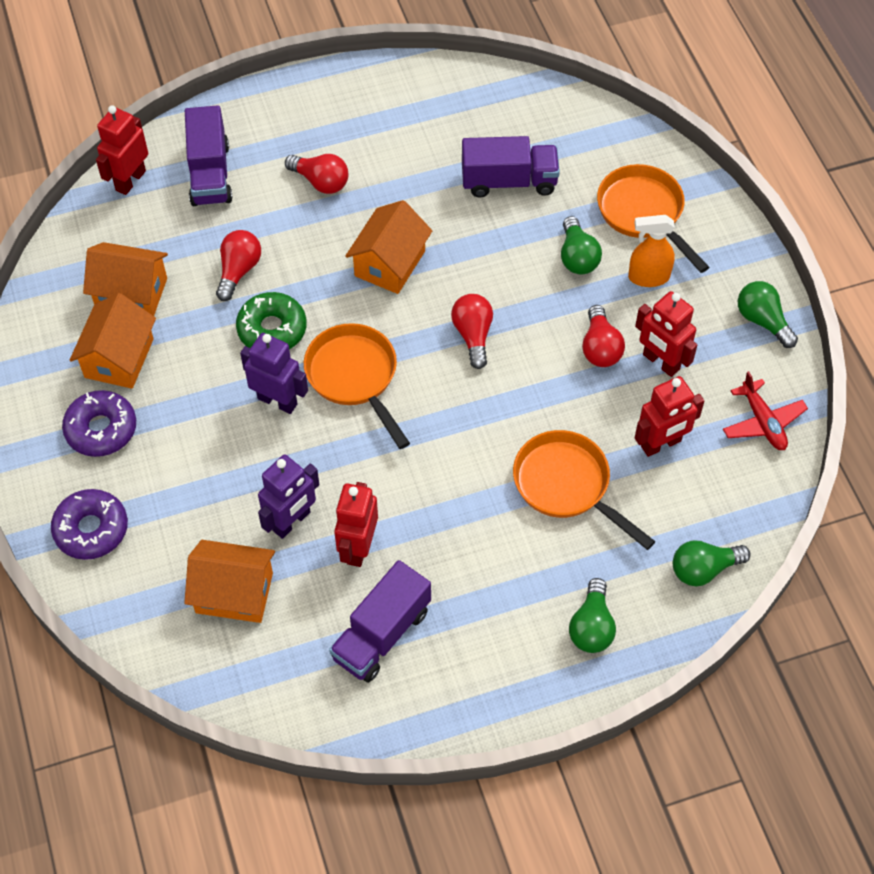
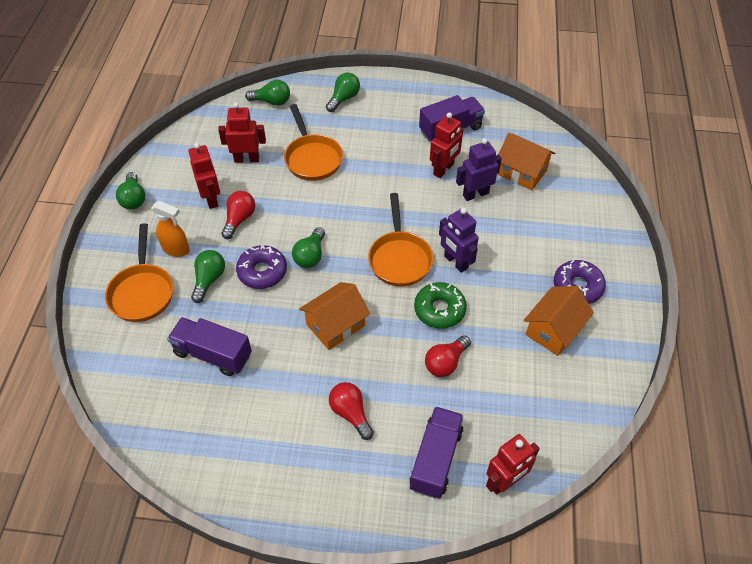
camera: 155 degrees left, 5 degrees down
(91, 529) = (597, 231): purple donut -> purple donut (262, 271)
(131, 293) = (531, 376): orange house -> none
(473, 335) = (310, 255): red light bulb -> green light bulb
(762, 422) = (184, 150): red plane -> none

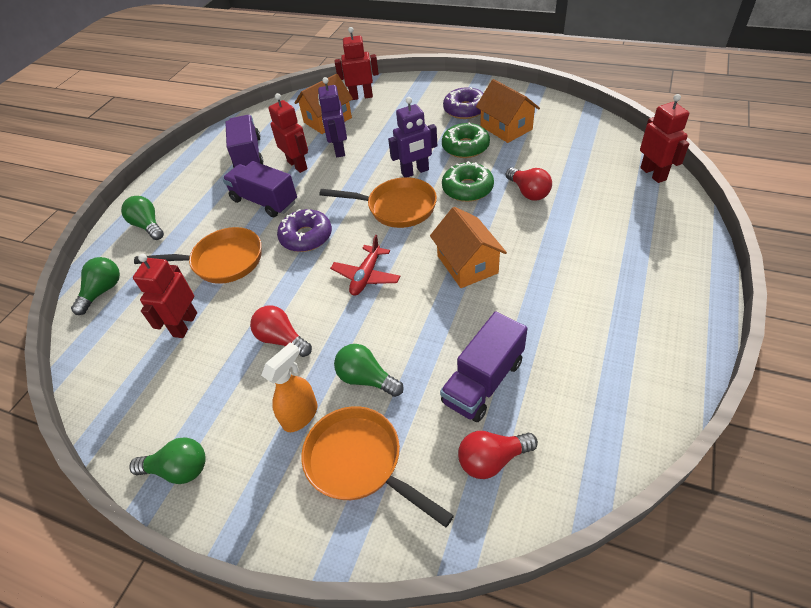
camera: 70 degrees left, 5 degrees down
(142, 292) = (360, 463): orange pan -> orange pan turned 150 degrees counterclockwise
(211, 199) = (231, 368): red robot -> red robot (361, 96)
(262, 271) = (373, 322): purple donut -> purple donut (306, 237)
(310, 255) = (366, 276): green light bulb -> red plane
(351, 413) = (578, 263): red light bulb -> red light bulb (492, 460)
(435, 459) = (632, 211): purple truck -> purple truck (264, 201)
(507, 297) = (465, 147): none -> green donut

